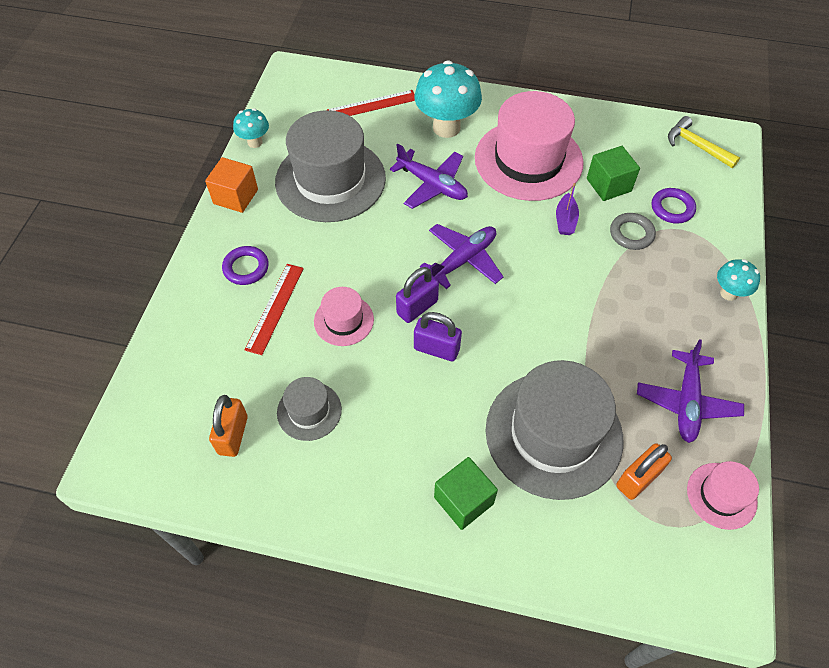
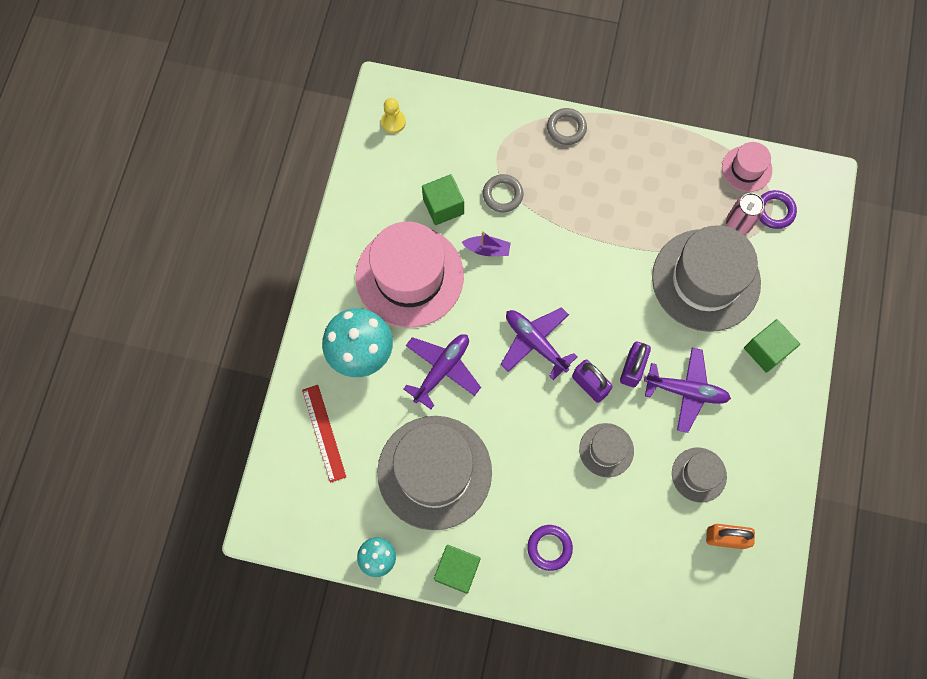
camera: 90 degrees left, 15 degrees up
(235, 196) = (457, 570): orange cube -> green cube
(275, 308) = (595, 514): red ruler -> none
(344, 320) = (606, 450): pink hat -> grey hat
(638, 479) = (738, 223): orange padlock -> pink can
(672, 208) = (472, 156): purple ring -> purple ring (774, 211)
(686, 402) = (671, 179): purple plane -> purple plane (686, 391)
(696, 146) = (393, 122): yellow hammer -> yellow pawn
(728, 293) = (566, 128): turquoise mushroom -> grey ring

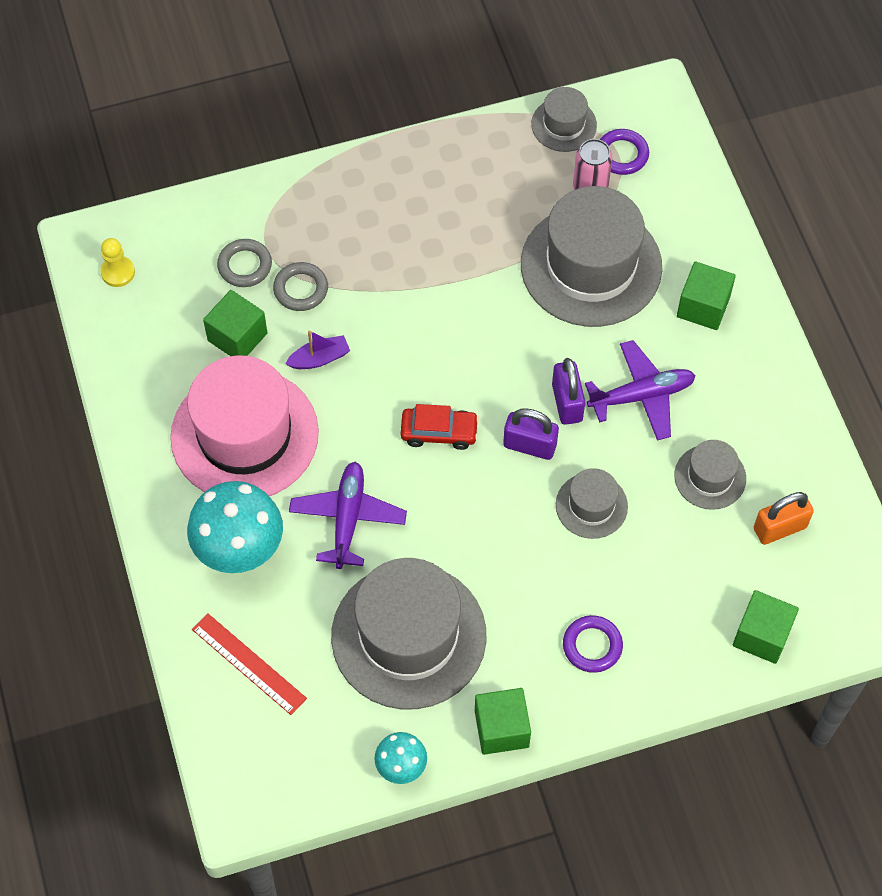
camera: 30 degrees left, 10 degrees down
(535, 343) = (439, 432): purple plane -> red car
(566, 128) = (331, 180): grey ring -> grey ring (245, 265)
(668, 606) = (762, 635): none -> green cube
(746, 169) = (564, 124): pink hat -> grey hat

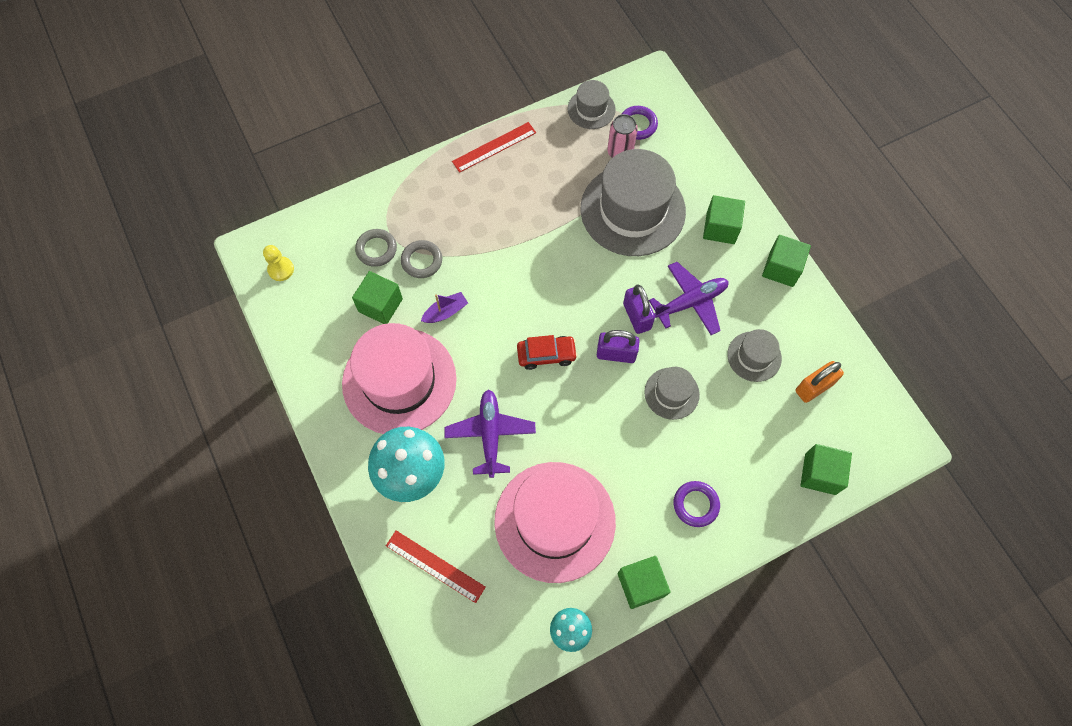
camera: 10 degrees left, 5 degrees up
(408, 636) = (555, 521): grey hat -> pink hat
(423, 156) = (494, 147): none -> red ruler
(773, 371) = (781, 268): none -> green cube

